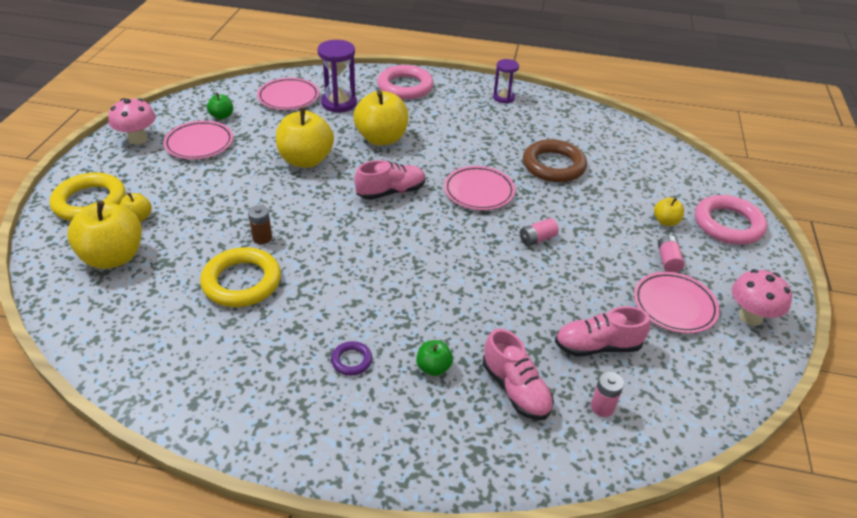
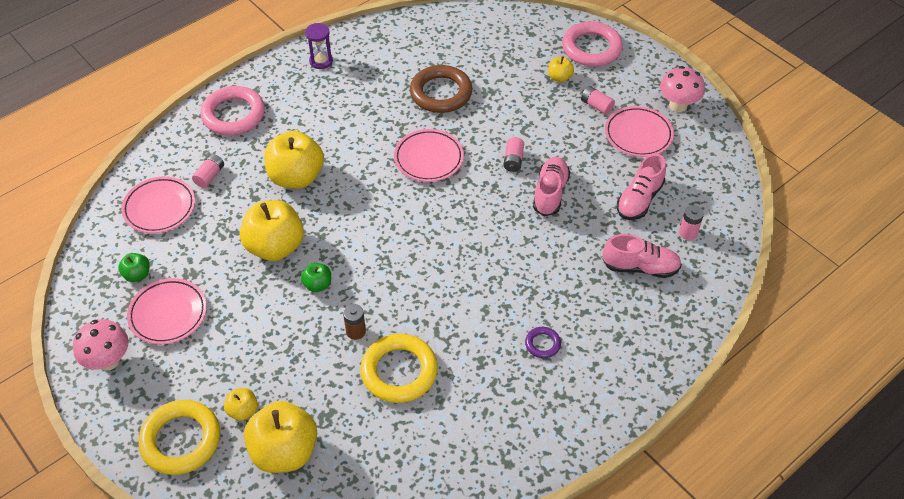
camera: 50 degrees left, 10 degrees up
(339, 103) = (210, 176): purple hourglass -> pink battery
(391, 192) = (376, 213): pink shoe -> pink shoe (550, 193)
(433, 367) = (587, 300): green apple -> green apple (317, 285)

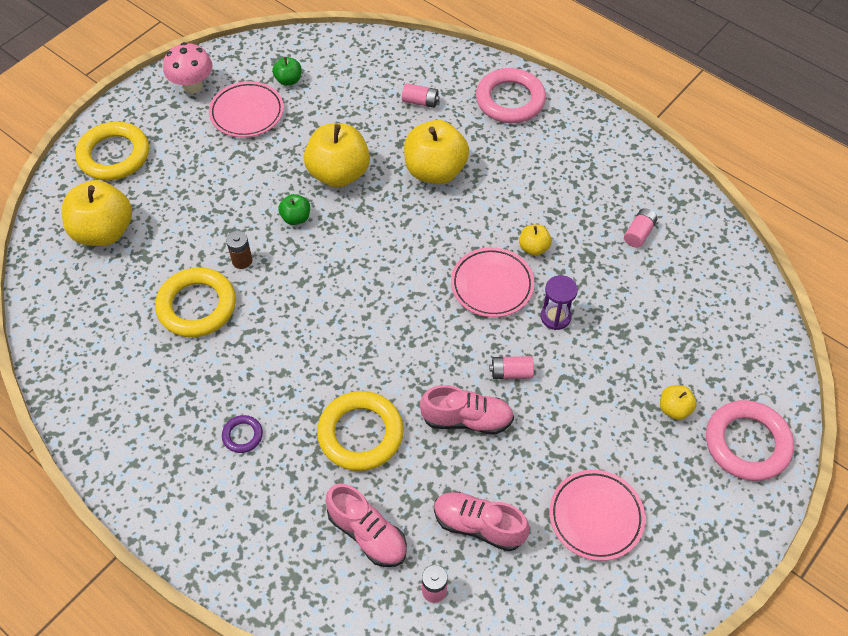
camera: 80 degrees right, 5 degrees up
(159, 208) = (371, 75): pink plate -> none
(243, 410) = (146, 191): yellow apple -> yellow apple (533, 248)
(321, 61) = (616, 156): purple hourglass -> purple hourglass (555, 317)
(441, 93) = (602, 280): brown ring -> none
(553, 261) = (360, 434): none -> yellow ring
(596, 106) = (635, 459): pink battery -> pink battery (639, 233)
(640, 267) = (367, 533): pink shoe -> pink shoe turned 45 degrees counterclockwise
(678, 105) = (669, 567): pink mushroom -> none

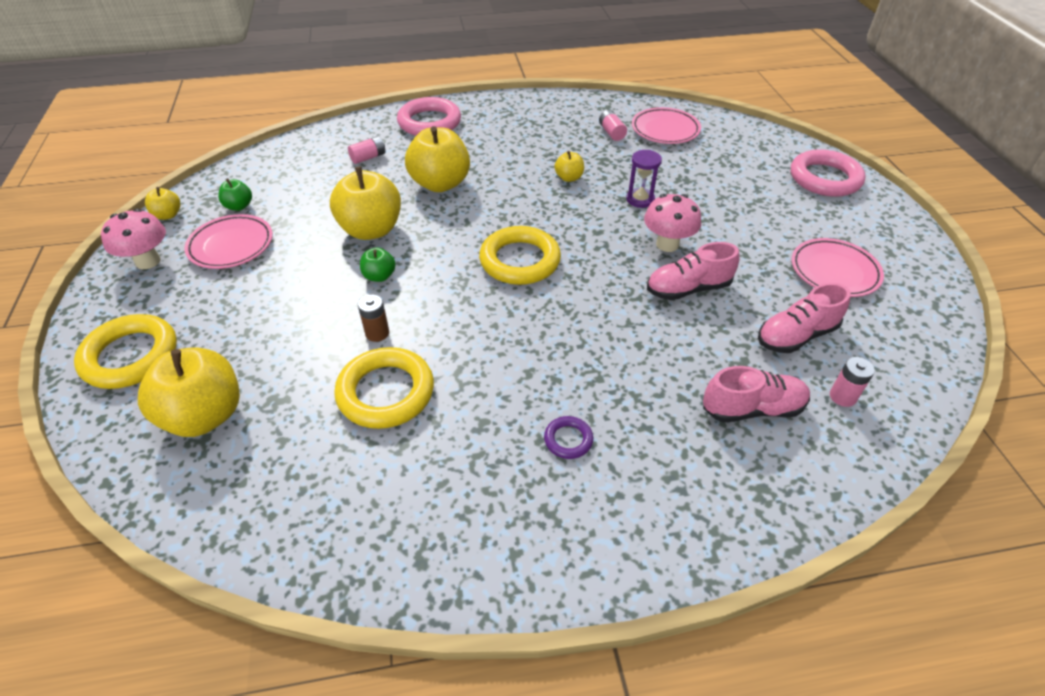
camera: 50 degrees left, 10 degrees down
(360, 434) = (644, 357): yellow ring -> yellow ring (520, 260)
(466, 419) = (688, 289): pink shoe -> pink shoe turned 150 degrees counterclockwise
(492, 285) = (578, 212): pink plate -> pink plate (665, 130)
(511, 373) = (667, 244): pink battery -> pink mushroom
(674, 409) = (770, 191): yellow apple -> yellow apple (168, 215)

